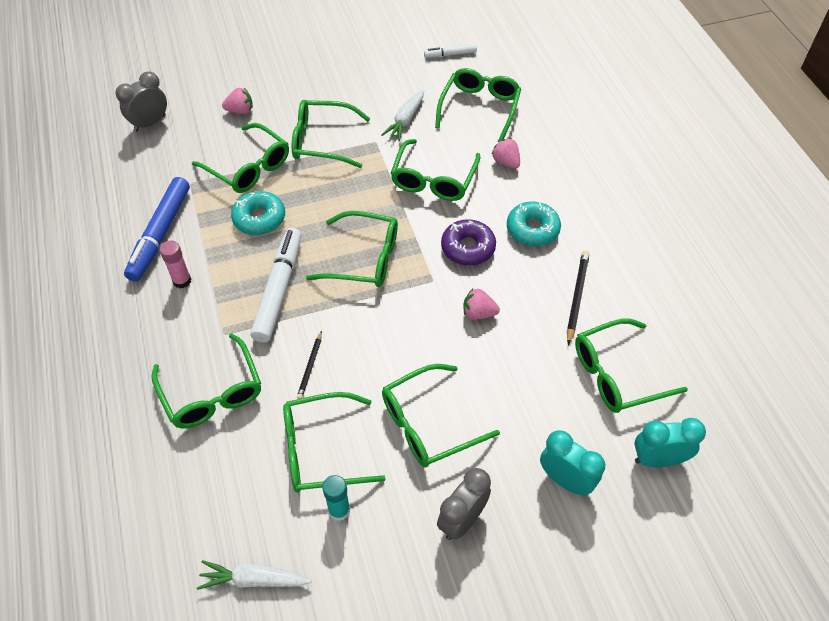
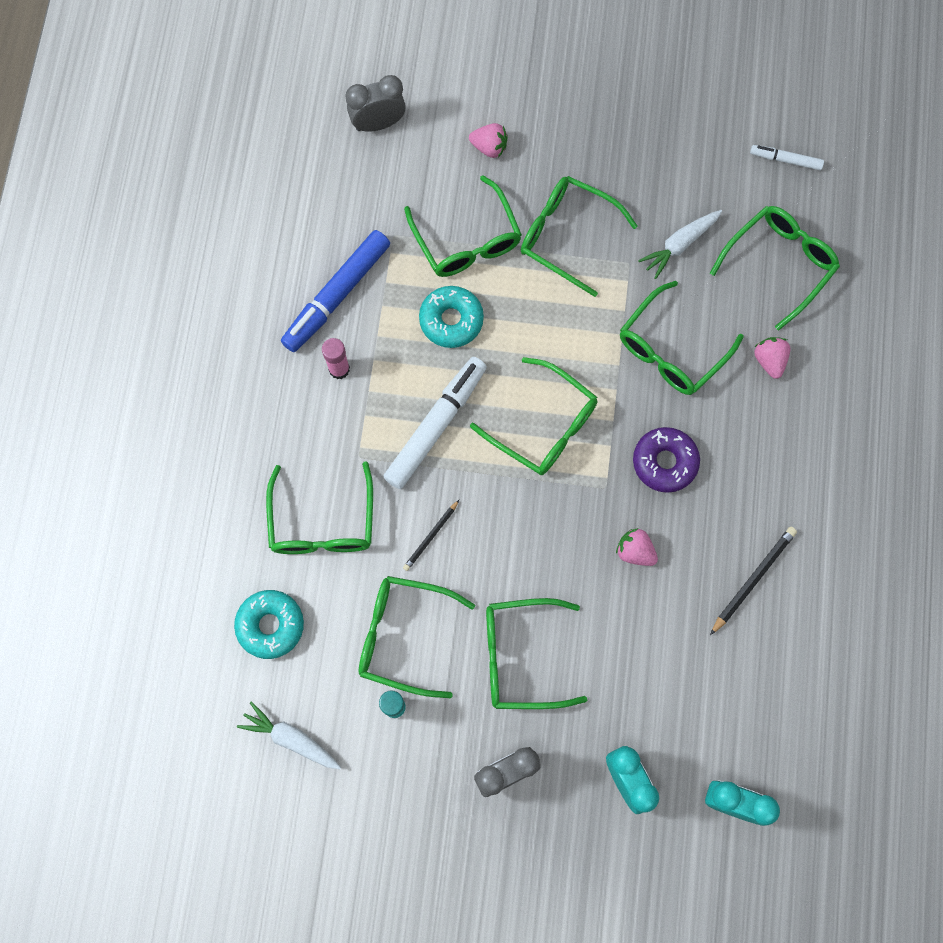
camera: 25 degrees right, 20 degrees up
(532, 229) = (750, 469): turquoise donut -> turquoise donut (270, 625)
(618, 374) = (745, 691): green glasses -> none

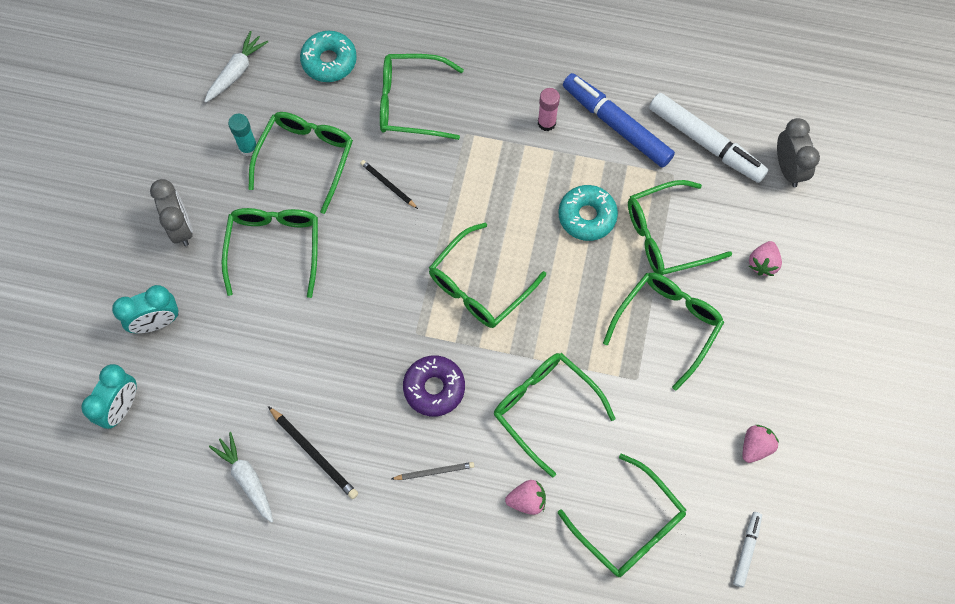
camera: 95 degrees right, 5 degrees down
(436, 426) = (487, 196): white marker -> white marker (705, 142)
(635, 551) = (353, 352): pink strawberry -> pink strawberry (755, 446)
(680, 245) = (654, 430): white carrot -> white carrot (247, 479)
(754, 453) = (434, 472): none -> grey pencil

